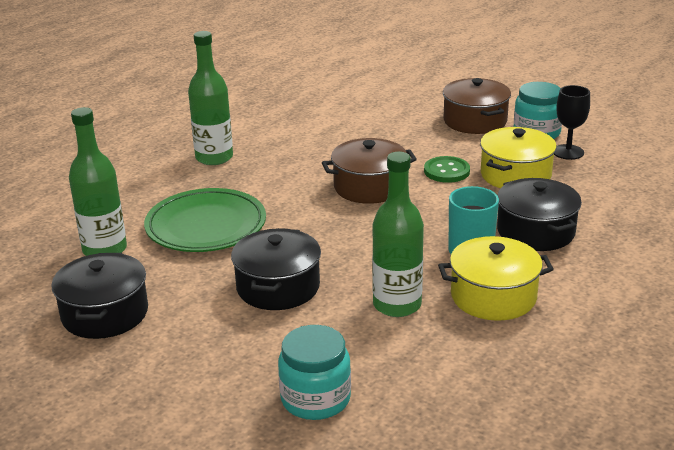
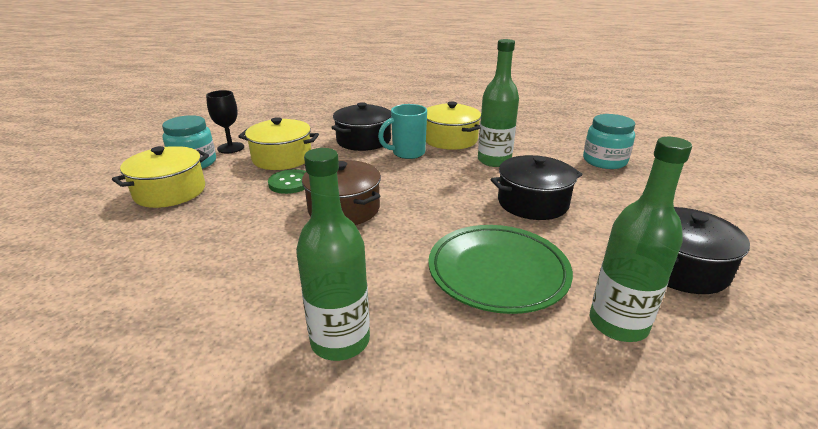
camera: 120 degrees left, 0 degrees up
(475, 121) = (170, 192): brown pot -> yellow pot

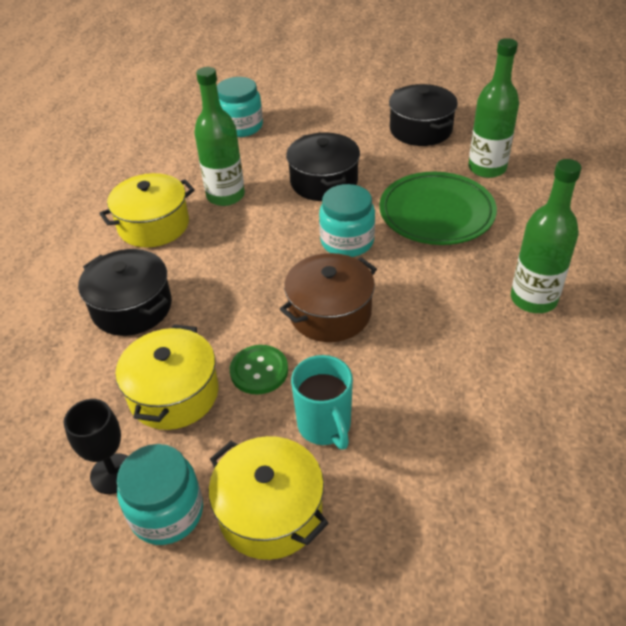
camera: 85 degrees left, 15 degrees up
(407, 153) = (188, 263): turquoise mug -> turquoise mug (325, 426)
(439, 216) = (347, 241): none -> turquoise jar

